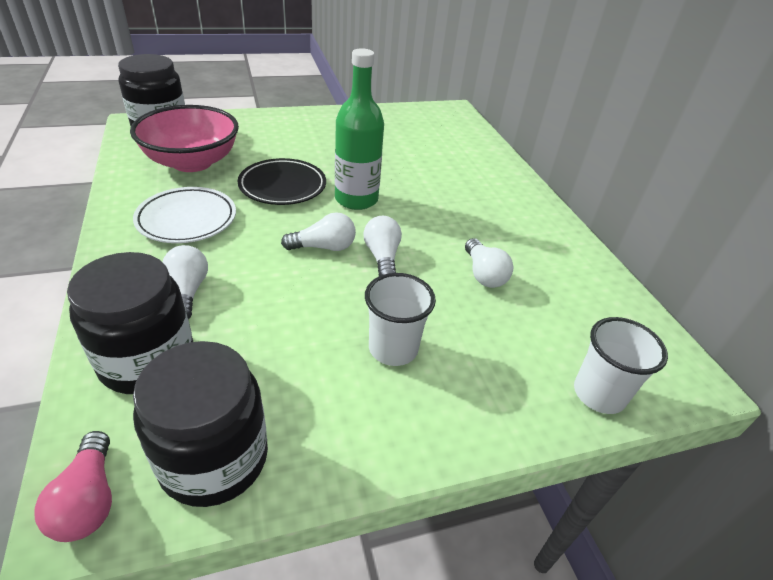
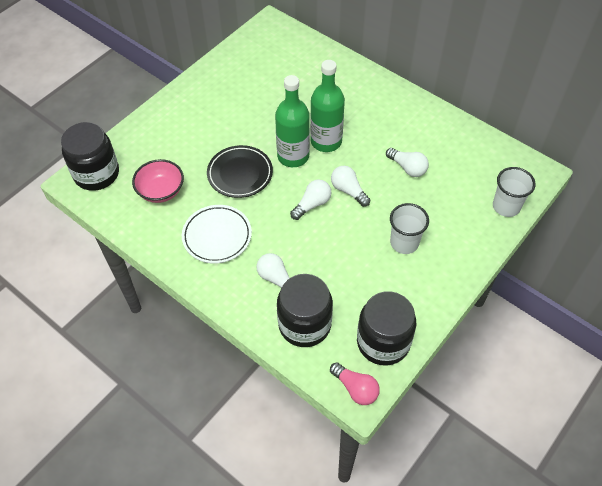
camera: 30 degrees left, 15 degrees up
(192, 162) = (161, 191): pink bowl -> pink bowl, size x0.64
(408, 205) = (326, 141): none -> green bottle

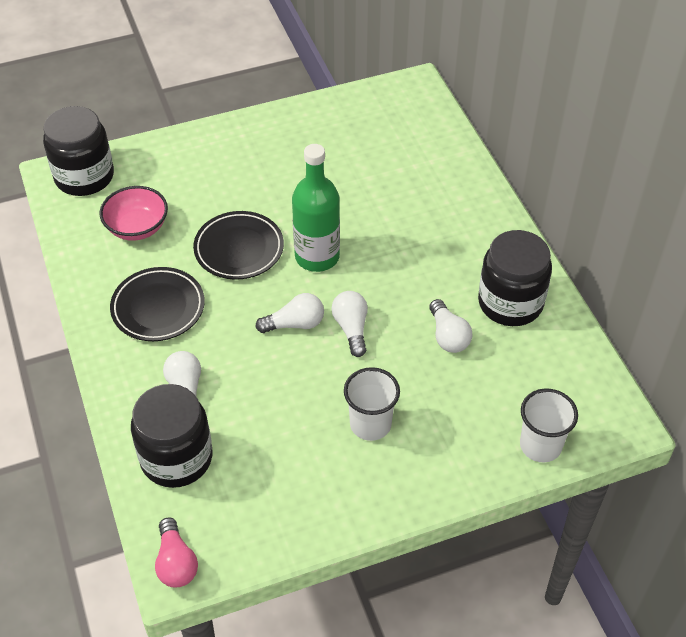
camera: 30 degrees right, 5 degrees down
(217, 236) = (158, 308): white plate -> black plate
(326, 141) = (371, 257): green bottle -> none
(383, 342) = (250, 527): black jar -> black jar (510, 303)

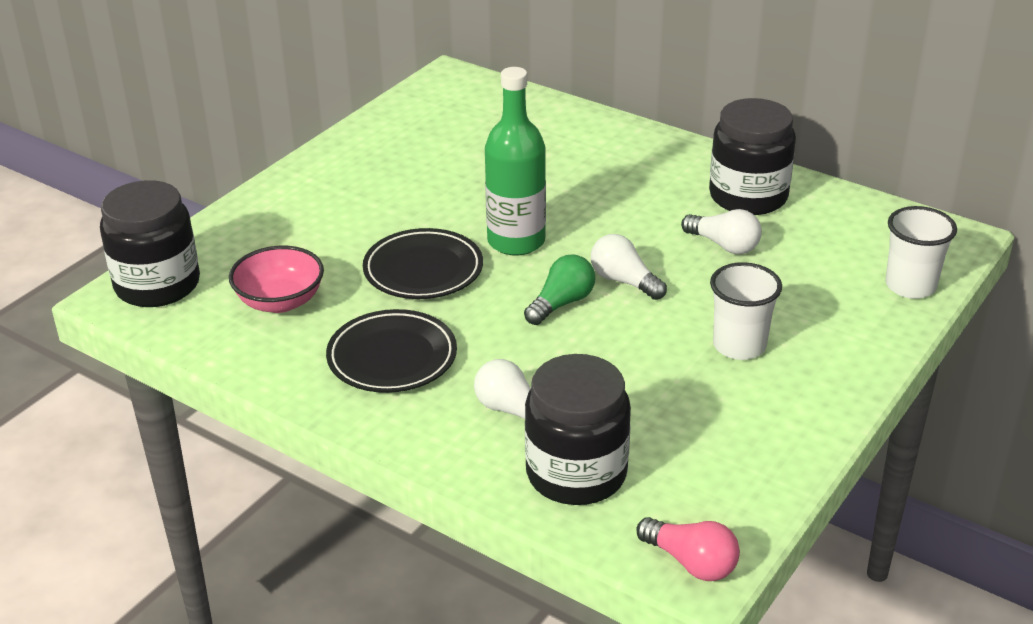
camera: 35 degrees left, 15 degrees down
(295, 324) = (561, 303): white light bulb -> green light bulb

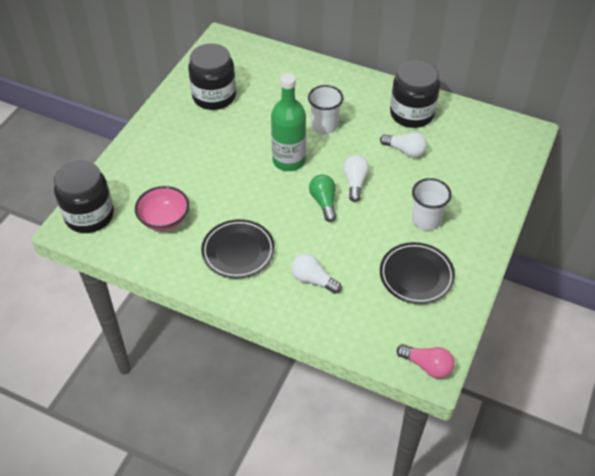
camera: 10 degrees left, 15 degrees up
(423, 270) = (241, 187): black plate -> black plate (416, 276)
(561, 303) = (324, 202): green light bulb -> green light bulb turned 45 degrees counterclockwise
(576, 473) = (356, 317): black jar -> black jar (214, 96)
(624, 281) = (355, 182): white light bulb -> white light bulb turned 60 degrees clockwise
(910, 286) = (509, 168): white cup -> white cup (324, 126)

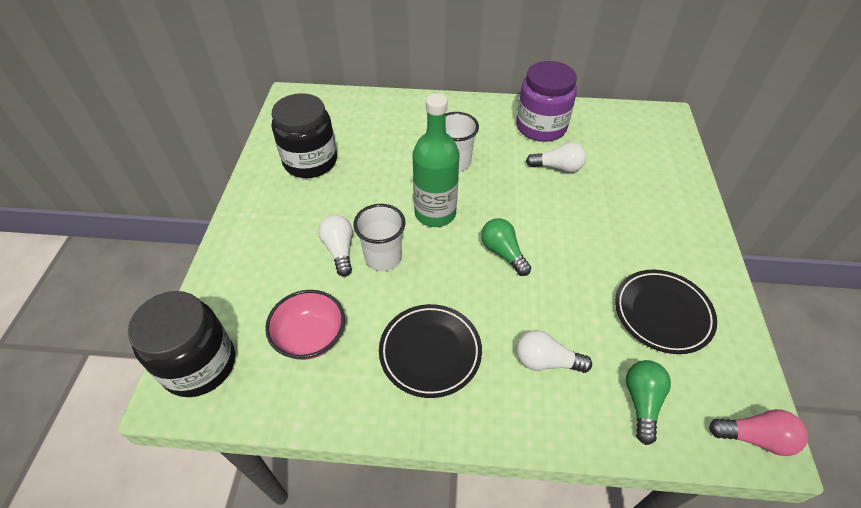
camera: 20 degrees left, 0 degrees up
(355, 182) = (525, 218): white light bulb -> white light bulb (339, 250)
(363, 323) = (641, 402): none -> green light bulb
(412, 114) = (541, 127): black jar -> purple jar
(426, 220) = (629, 240): white cup -> white cup (383, 258)

